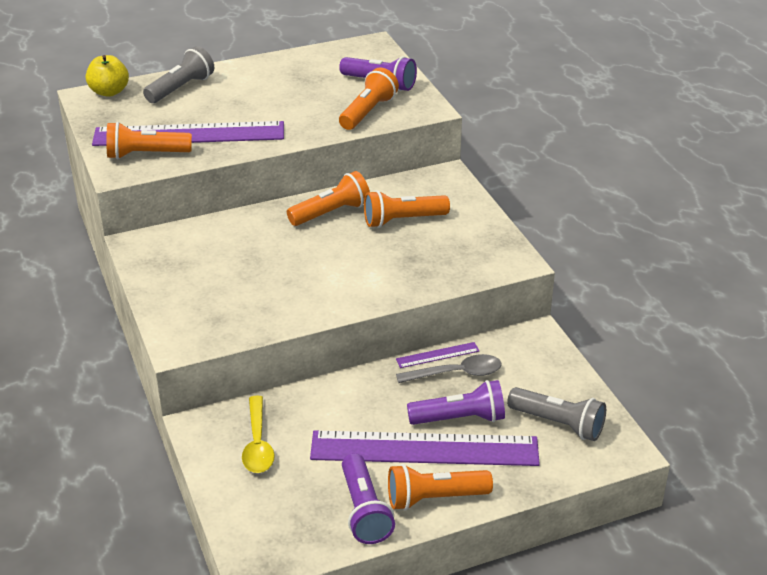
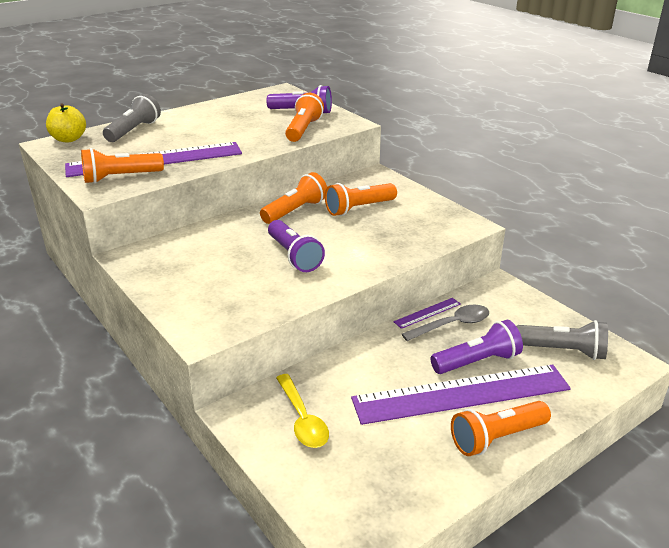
camera: 15 degrees left, 5 degrees down
(364, 510) = (437, 464): purple flashlight -> purple flashlight (294, 256)

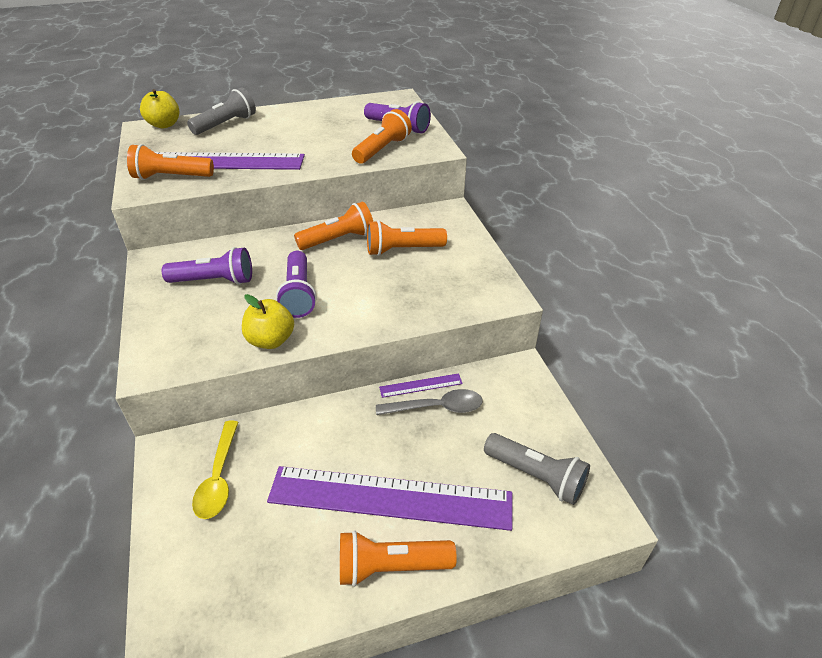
camera: 20 degrees right, 10 degrees up
(298, 293) = (271, 340): none -> yellow apple
(477, 362) = (433, 462): purple flashlight -> purple flashlight (214, 281)

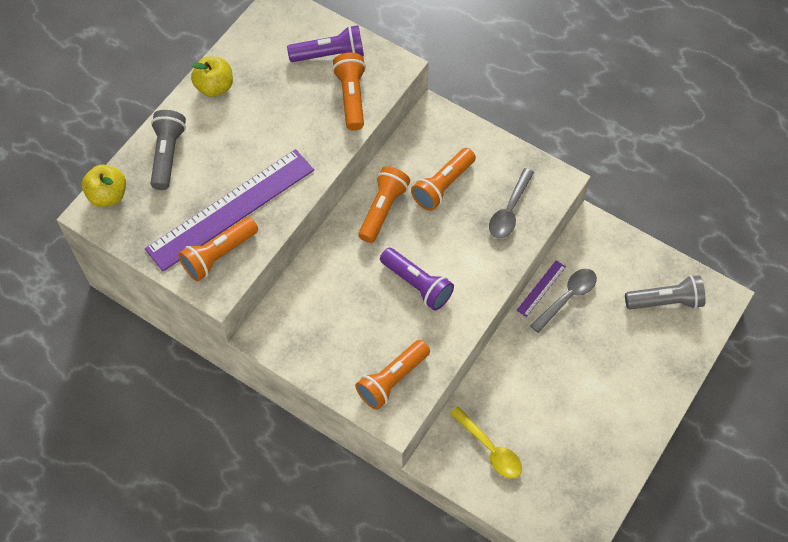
camera: 40 degrees left, 20 degrees up
(214, 281) = (340, 319): purple flashlight -> none
(271, 340) = (446, 336): yellow apple -> yellow apple (215, 87)
(390, 497) = (600, 379): purple ruler -> none
(391, 566) = (639, 417): orange flashlight -> orange flashlight (392, 380)
(438, 292) = (509, 210): none -> grey spoon

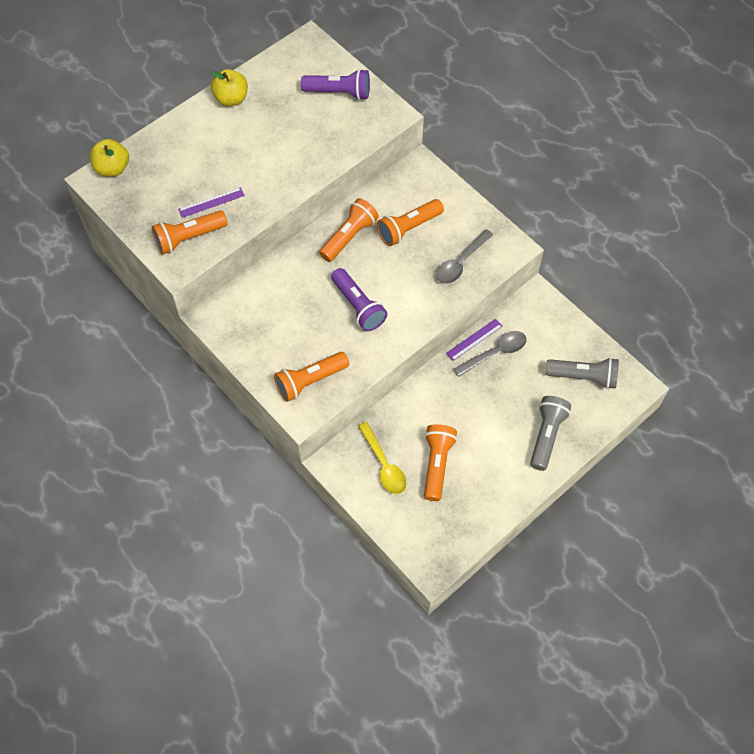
camera: 15 degrees right, 0 degrees up
(167, 155) = (173, 146): grey flashlight -> grey flashlight (546, 436)
(230, 209) = (211, 202): purple ruler -> purple ruler, size x0.40
(351, 97) = (346, 132): orange flashlight -> orange flashlight (437, 464)

